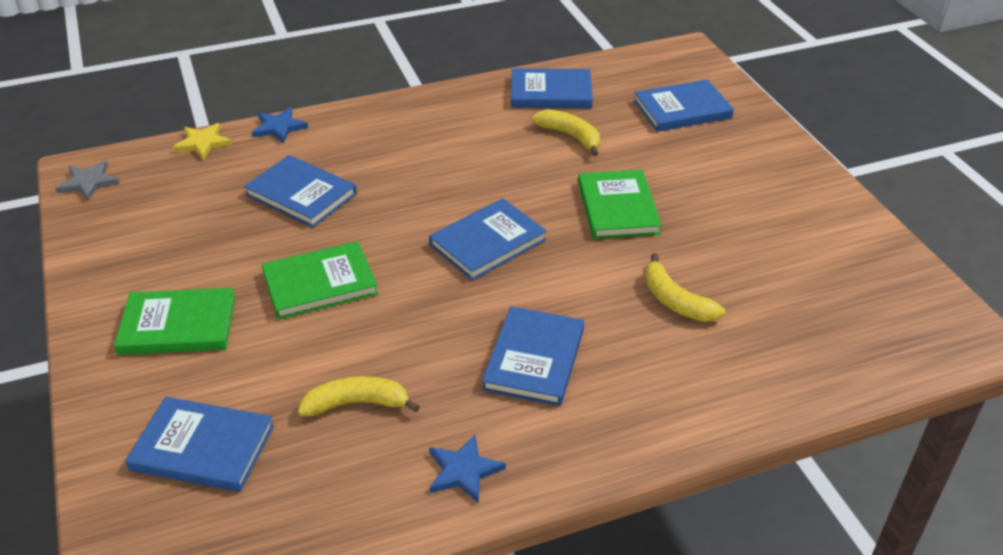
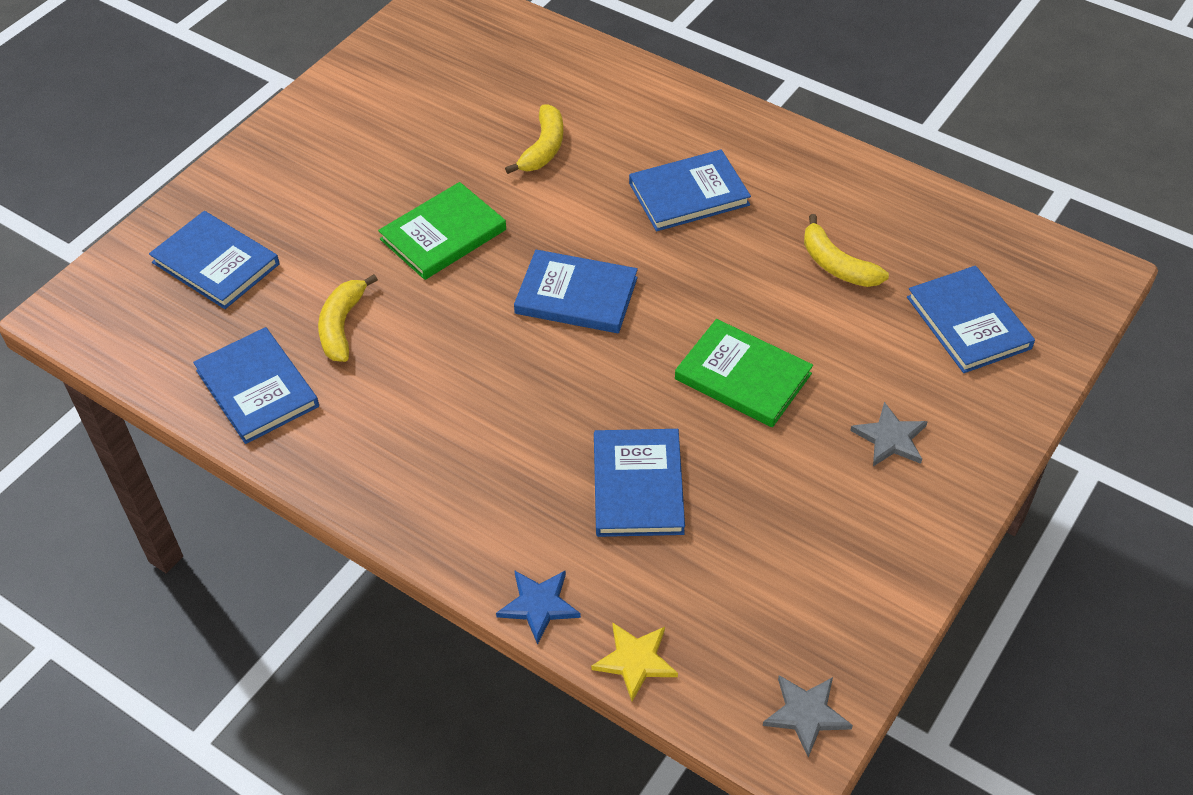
camera: 125 degrees left, 10 degrees up
(178, 325) = (890, 438): green book -> grey star
(463, 470) = (827, 176): blue star -> none

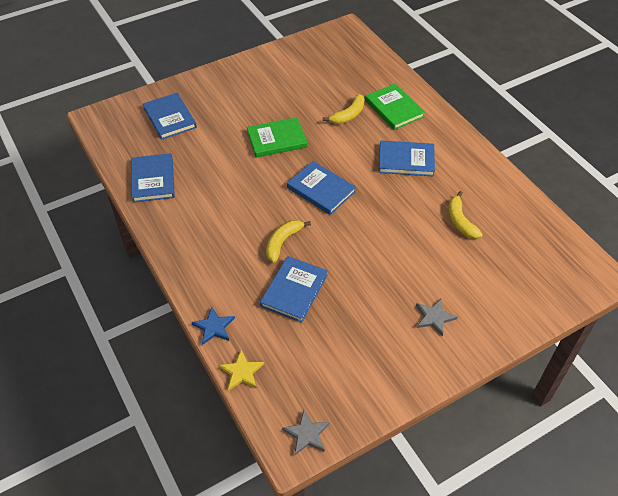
camera: 25 degrees right, 0 degrees up
(342, 326) = (206, 165): yellow banana -> yellow banana (282, 242)
(743, 376) = (378, 258): green book -> green book (394, 108)
(968, 322) = (513, 275): blue book -> none

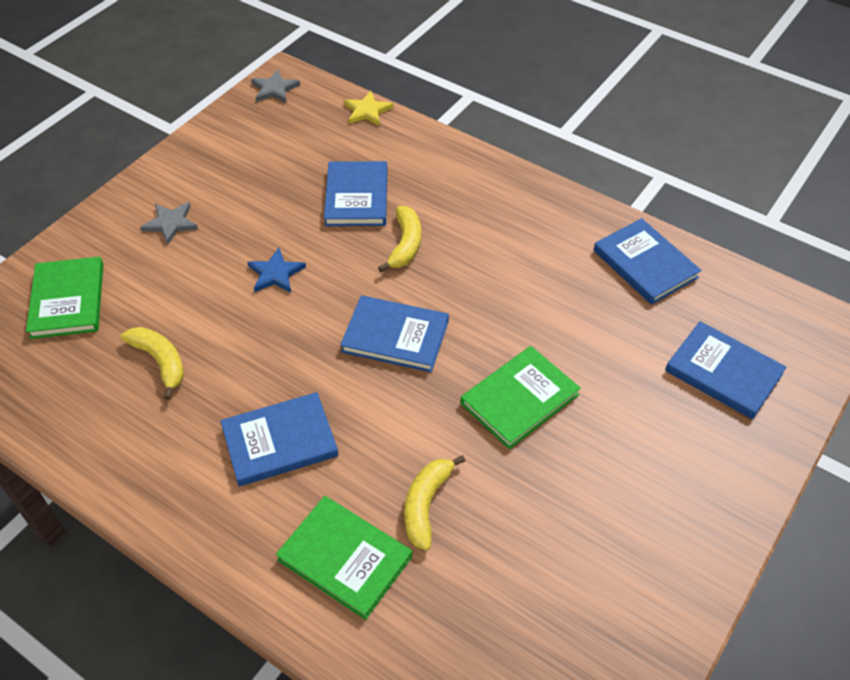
camera: 155 degrees right, 0 degrees up
(214, 327) = (424, 136): blue star -> blue star (276, 273)
(514, 281) = (68, 300): none -> green book

